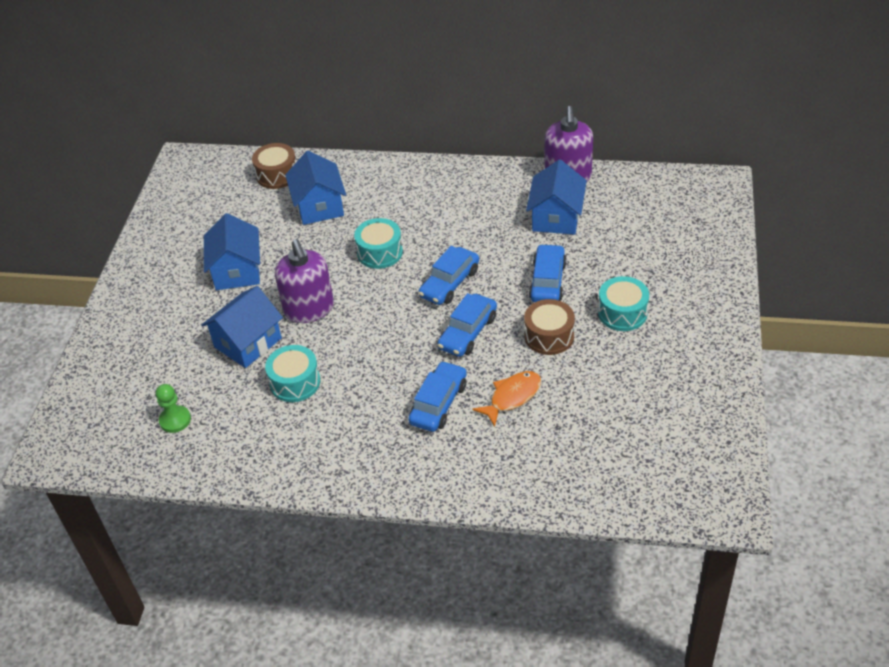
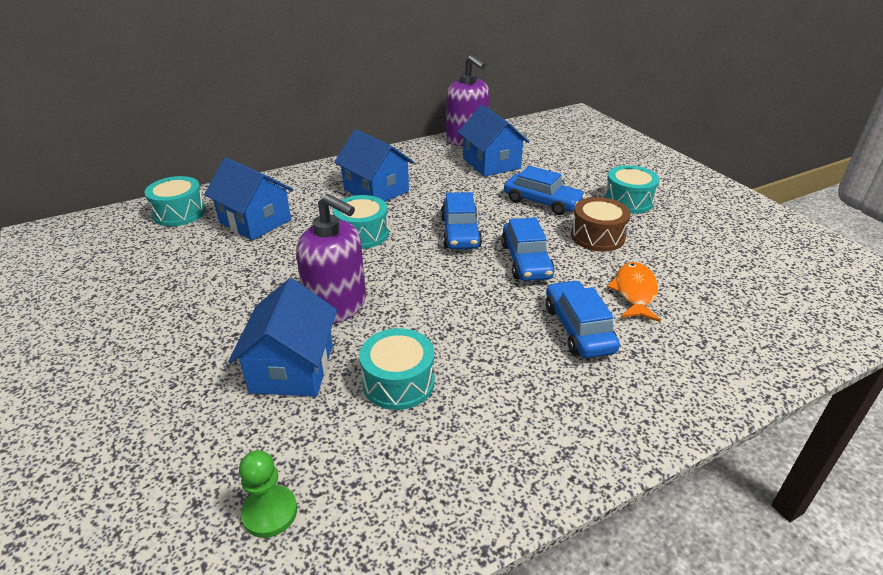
camera: 40 degrees left, 10 degrees down
(237, 271) = (207, 305): blue house -> blue house (376, 190)
(277, 175) = (179, 213): brown drum -> turquoise drum
(547, 281) = (542, 202): blue car -> blue car turned 150 degrees clockwise

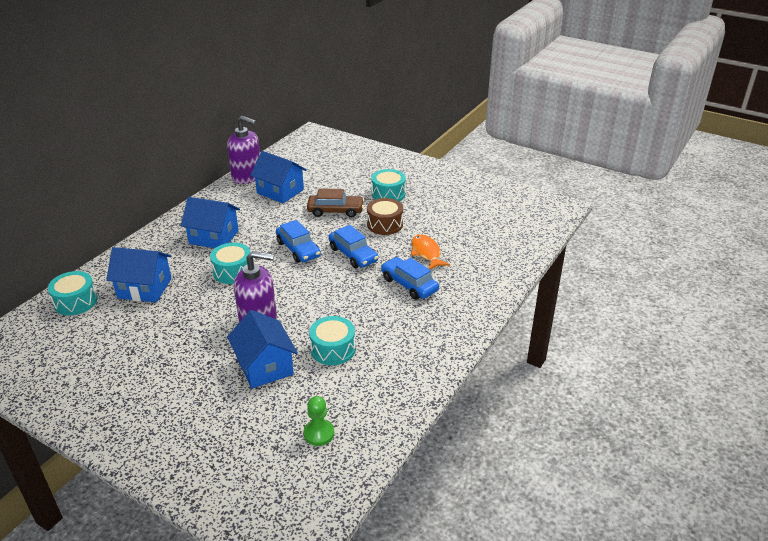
camera: 30 degrees left, 0 degrees up
(542, 202) = (335, 211): blue car -> brown car

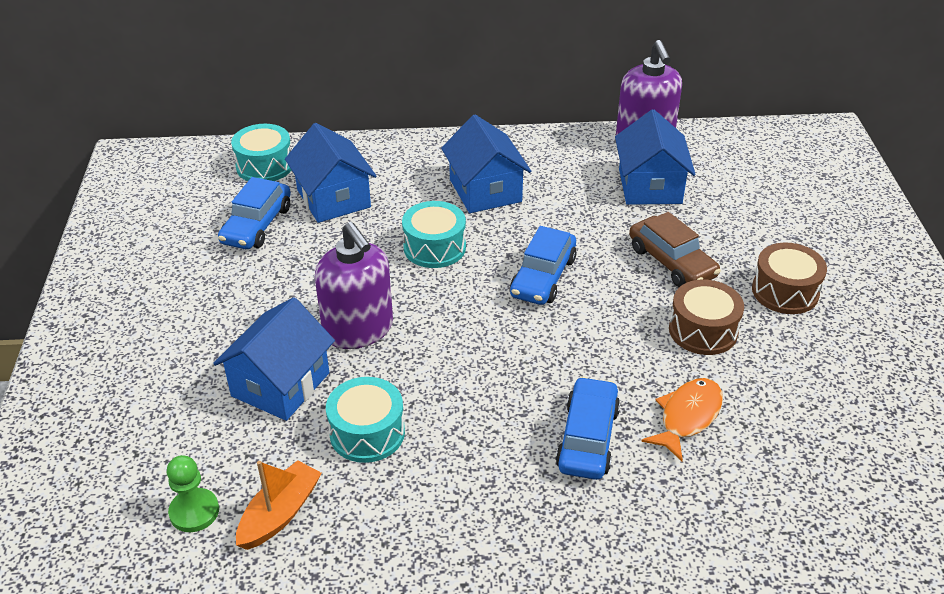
camera: 55 degrees right, 5 degrees up
(353, 254) = (591, 337): blue car -> blue car (257, 225)
(353, 401) = (280, 514): none -> orange boat
(388, 194) = (785, 291): turquoise drum -> brown drum

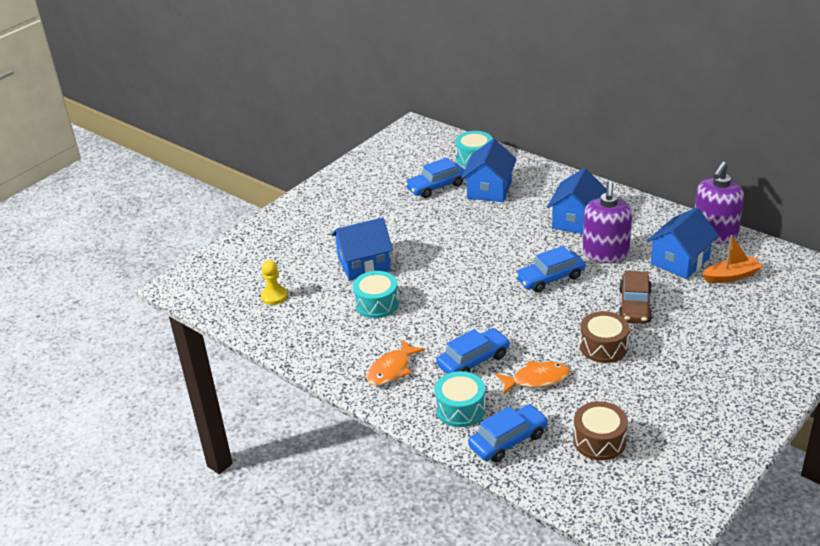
camera: 45 degrees right, 5 degrees down
(194, 512) = (274, 296): green pawn -> yellow pawn
(280, 514) = (305, 315): orange boat -> orange boat (731, 276)
(358, 329) = (426, 258): purple soap dispenser -> purple soap dispenser (605, 253)
(434, 247) = (511, 237): turquoise drum -> turquoise drum (460, 409)
(502, 518) = (392, 369): none -> orange fish
(758, 522) = (508, 440): none -> blue car
(785, 291) = (682, 353): brown drum -> brown drum (599, 440)

